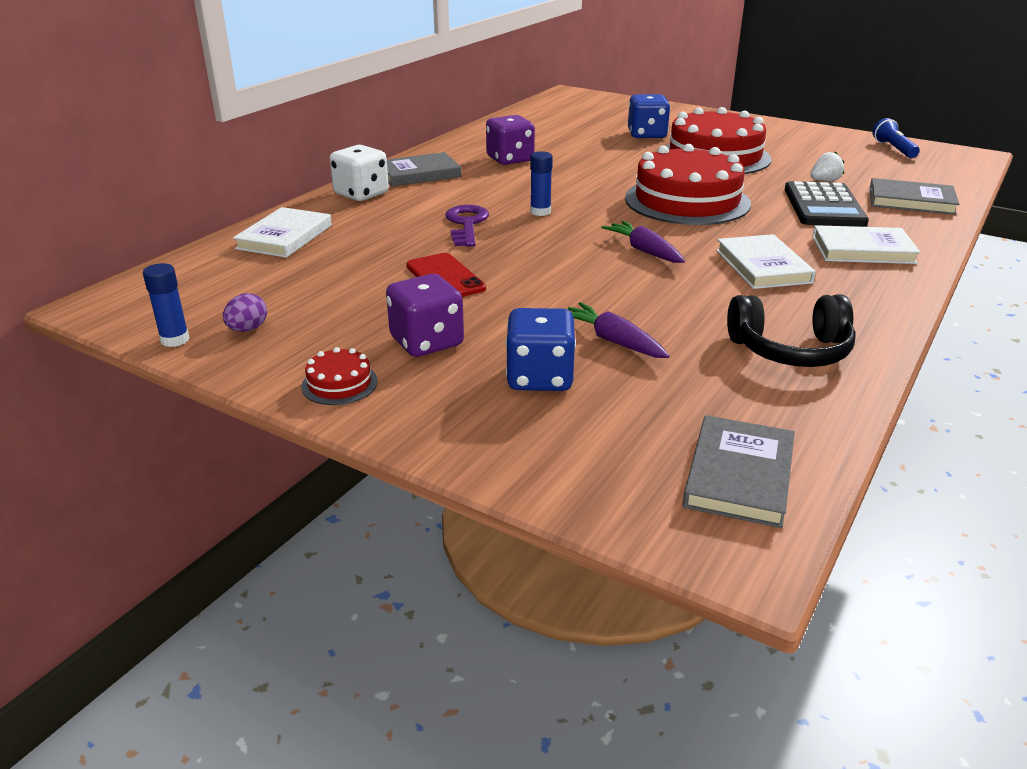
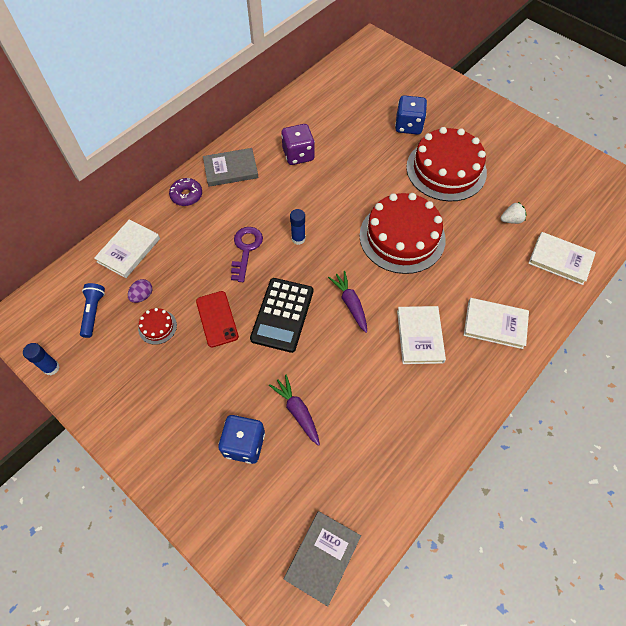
camera: 10 degrees right, 30 degrees up
(247, 329) = (92, 363): purple egg -> purple egg (142, 296)
(339, 384) = (134, 431): red cake -> red cake (157, 327)
(361, 194) = (186, 195): white dice -> purple donut
(427, 342) = (190, 394): purple dice -> none
(790, 350) = (398, 439): black headphones -> none
(823, 206) = (494, 258): black calculator -> black calculator (282, 315)
(893, 149) = (585, 174): blue flashlight -> blue flashlight (93, 312)
(911, 201) = (560, 260): grey book -> white book

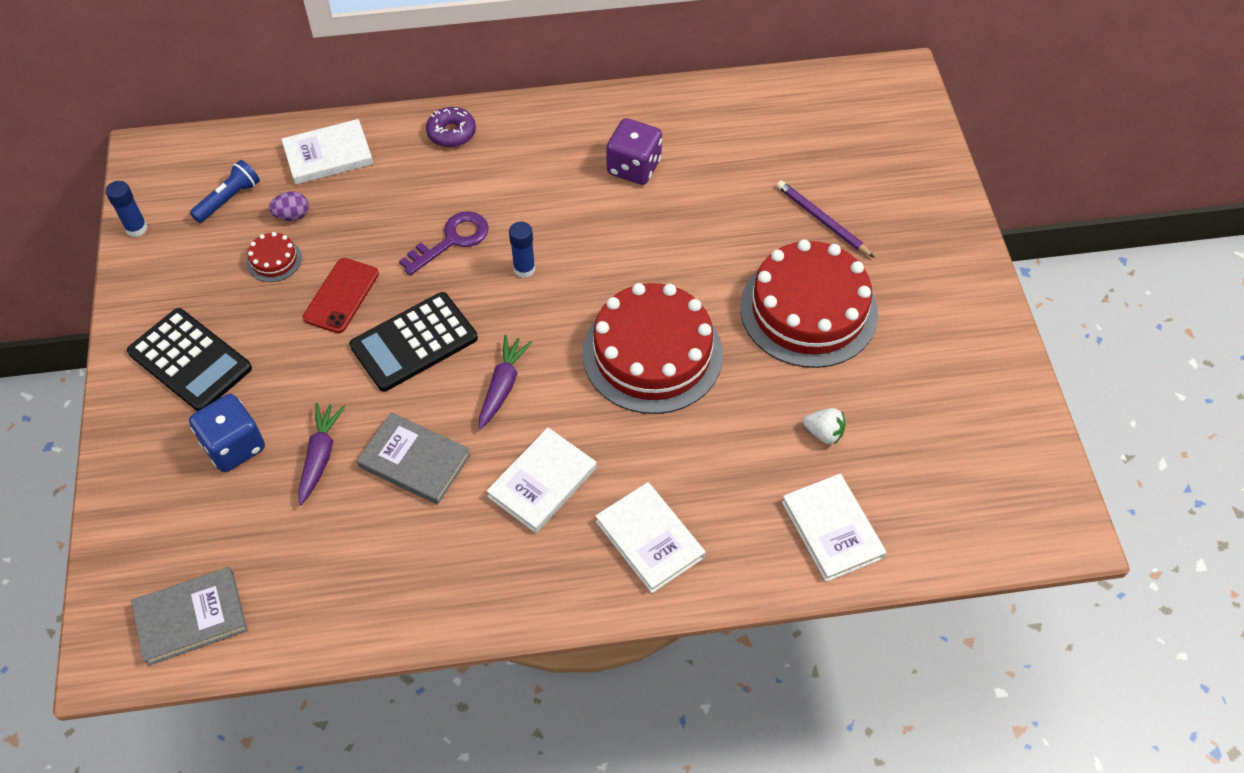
camera: 40 degrees right, 5 degrees down
(167, 417) = (190, 360): none -> black calculator
(231, 169) = (533, 134): grey book -> grey book (414, 461)
(408, 126) = (822, 221): blue dice -> purple pencil

